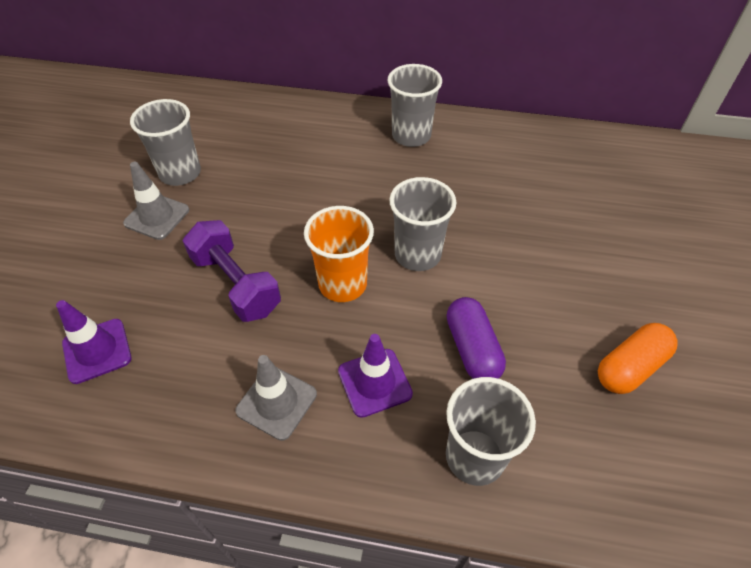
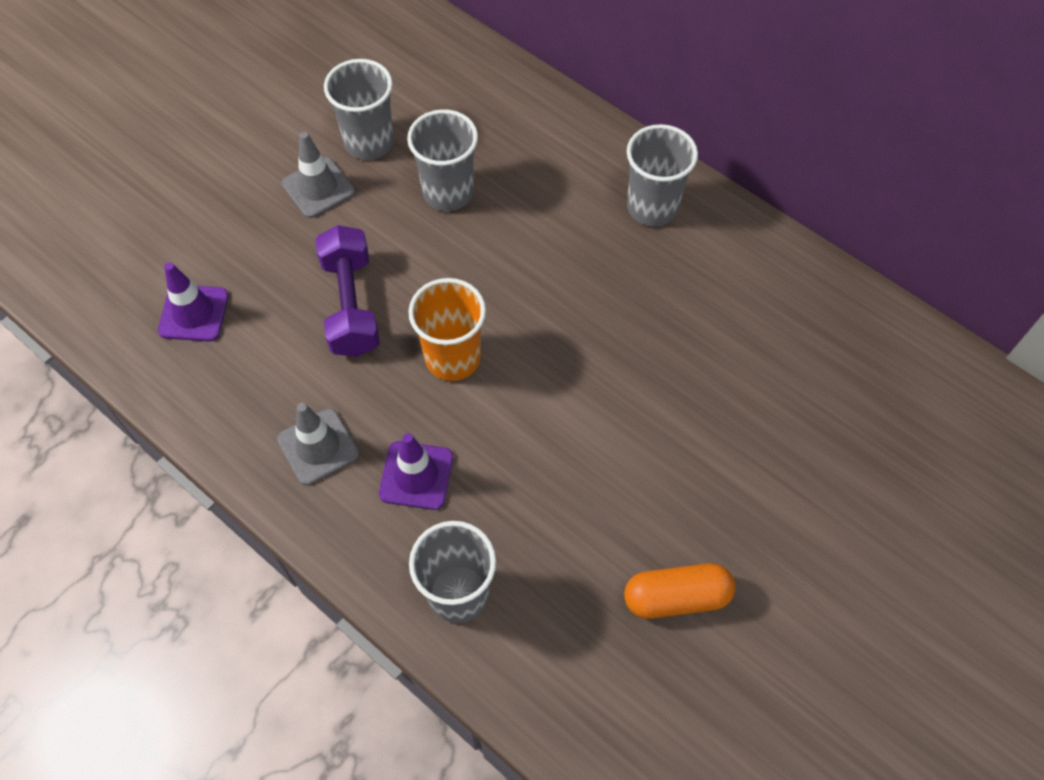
camera: 30 degrees right, 10 degrees up
(417, 255) = (551, 363): grey cup -> grey cup (448, 192)
(472, 348) = (532, 492): purple capsule -> none

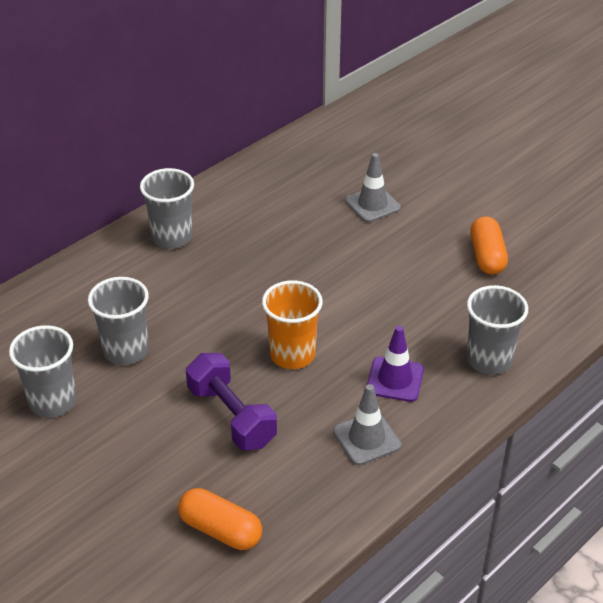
camera: 85 degrees left, 20 degrees down
(194, 313) = (220, 530): purple traffic cone -> orange capsule
(318, 188) = (96, 438): grey traffic cone -> grey traffic cone (372, 204)
(351, 305) = (231, 416): purple dumbbell -> purple dumbbell turned 60 degrees clockwise

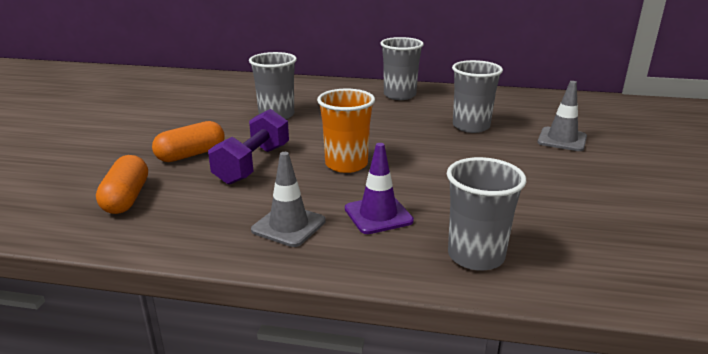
camera: 55 degrees right, 15 degrees down
(53, 401) = (207, 112): grey cup -> grey cup (471, 126)
(487, 256) = (610, 207): orange capsule -> orange capsule (191, 155)

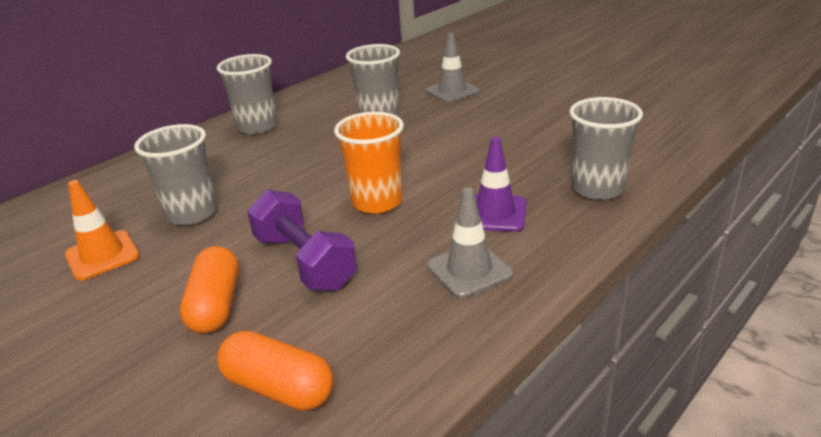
camera: 55 degrees left, 5 degrees up
(216, 110) = (102, 255): none -> orange traffic cone

